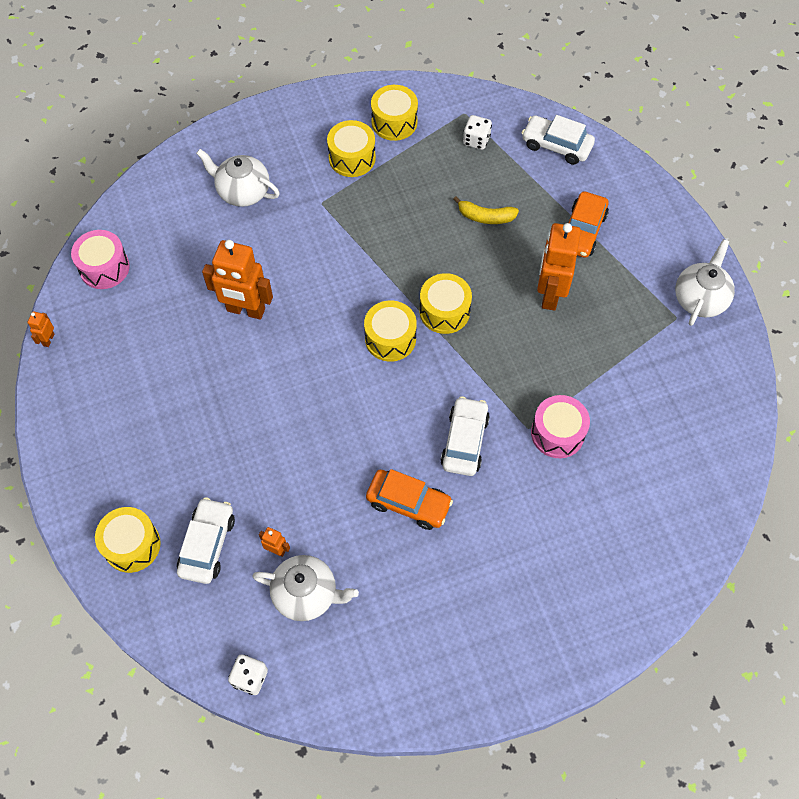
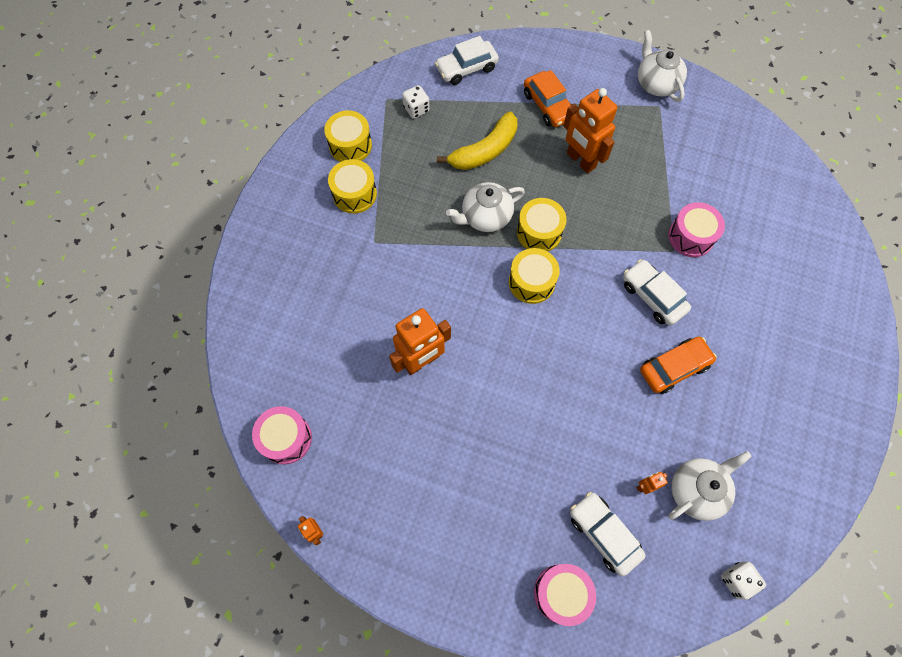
camera: 50 degrees left, 5 degrees up
(132, 545) = (561, 593): yellow drum -> pink drum
(242, 192) = (312, 287): white teapot -> white teapot (485, 217)
(485, 217) = (484, 151): yellow banana -> yellow banana, size x1.61

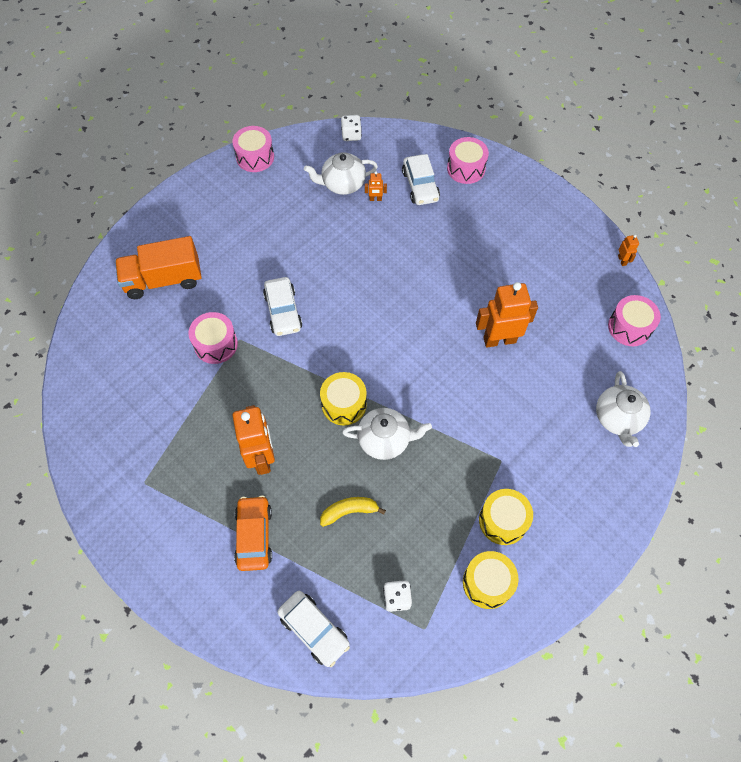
camera: 155 degrees left, 5 degrees down
(466, 68) = (314, 630): white car -> white car turned 45 degrees clockwise
(484, 151) = (349, 511): yellow banana -> yellow banana, size x0.62
(531, 282) = (375, 364): yellow drum -> none
(656, 84) = (126, 510): white teapot -> white teapot (617, 418)
(674, 368) = (304, 257): orange car -> none
(791, 278) = (163, 280): none -> orange truck
(825, 482) = (255, 157): none -> pink drum

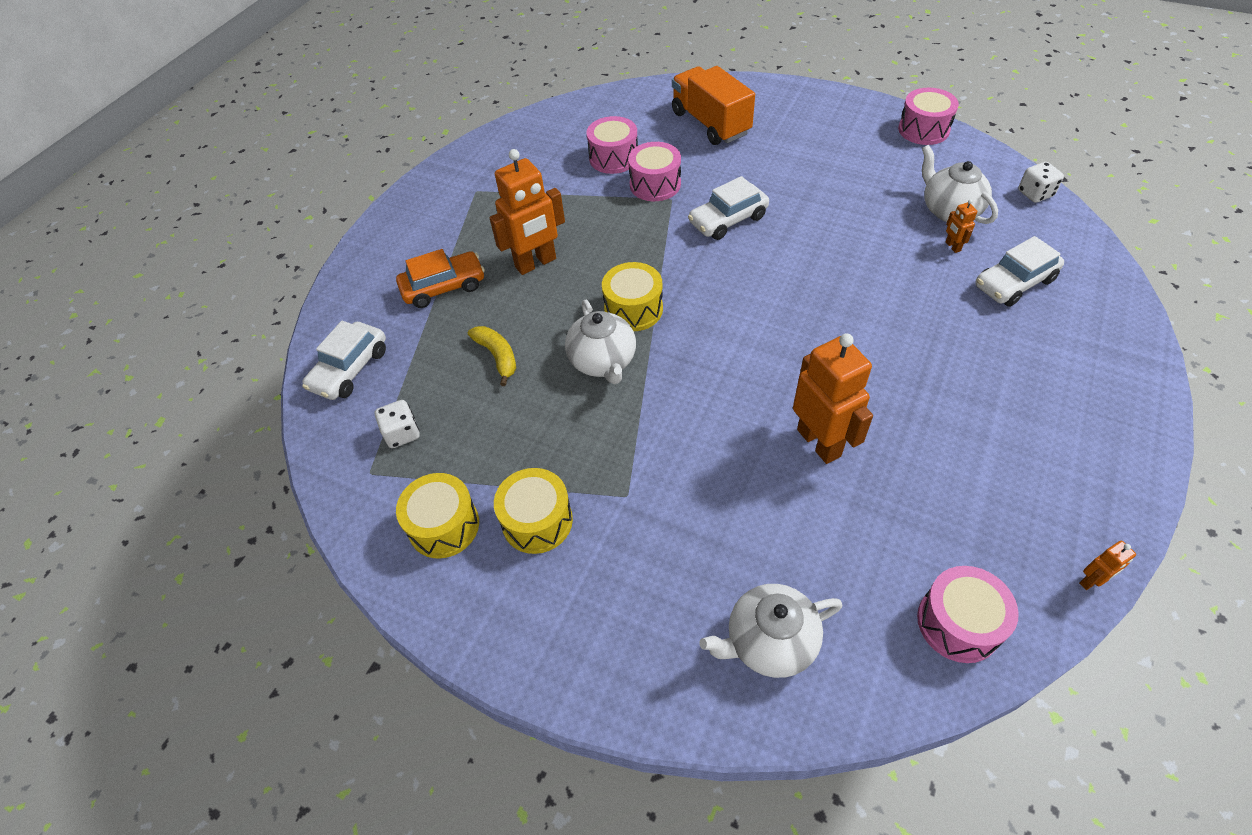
camera: 75 degrees right, 10 degrees down
(466, 168) = (1091, 322): pink drum -> pink drum (613, 158)

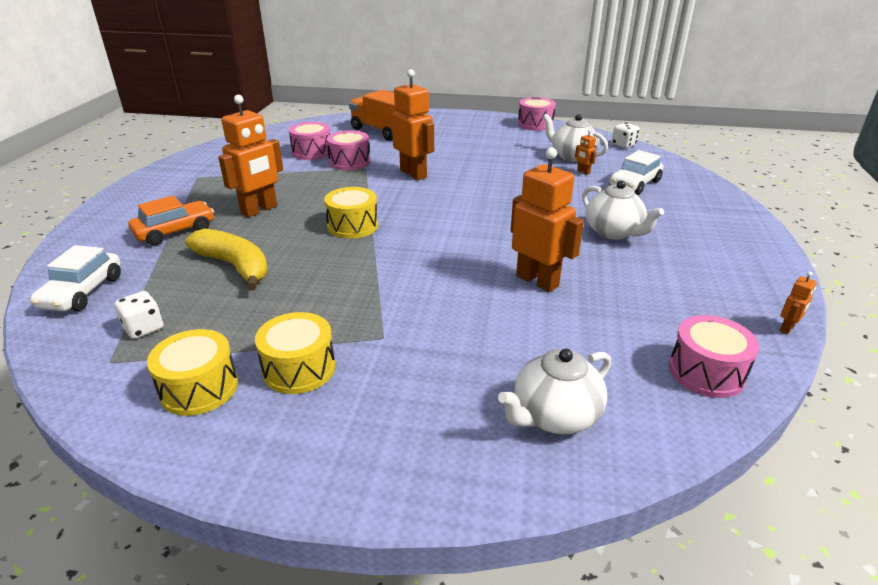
camera: 20 degrees left, 20 degrees down
(497, 356) = (235, 266): yellow banana -> yellow banana, size x1.61
(603, 361) = (335, 258): white teapot -> white teapot (613, 232)
(728, 220) = (413, 174): white car -> orange robot

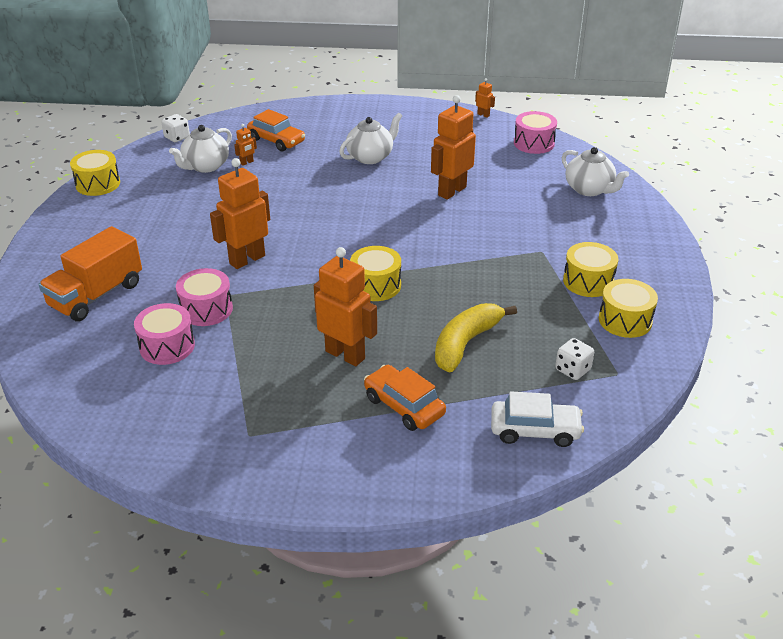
camera: 95 degrees left, 5 degrees up
(535, 124) = (98, 184): pink drum -> yellow drum
(634, 184) = (276, 140): white car -> orange car

